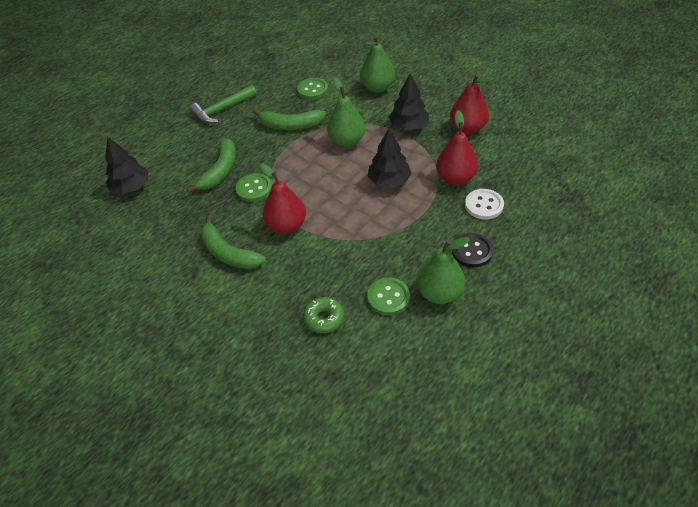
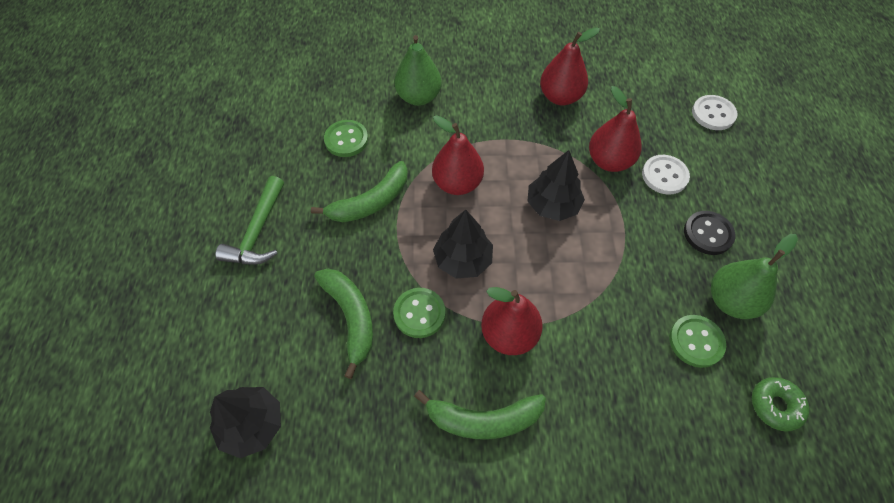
camera: 45 degrees left, 10 degrees up
(324, 318) = (667, 416): green donut -> green donut (775, 406)
(347, 141) = (457, 183): green pear -> red pear
(409, 126) = (501, 127): black tree -> black tree (463, 259)
(569, 190) = (713, 114): none -> white button

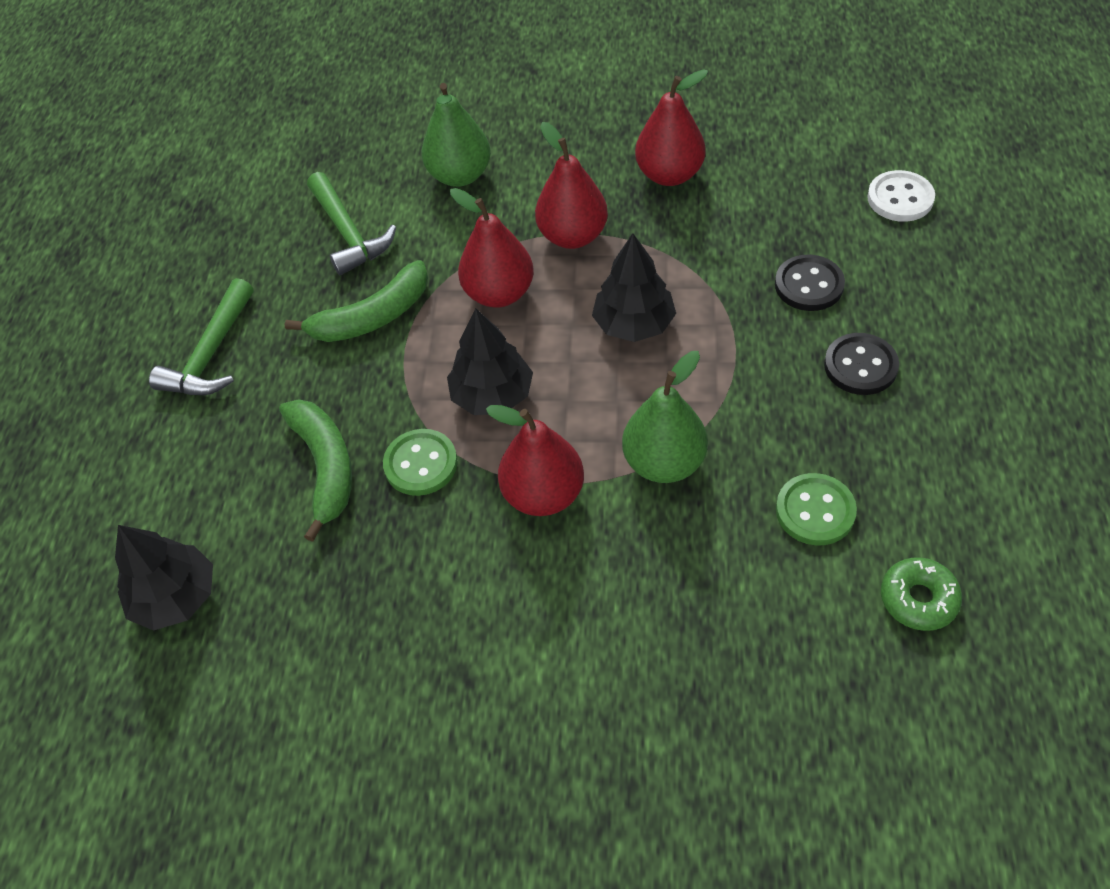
camera: 10 degrees right, 5 degrees down
(346, 140) = (348, 233): green button -> green hammer
(483, 419) = (490, 602): green banana -> none
(609, 161) = (728, 264): red pear -> red pear (573, 236)
(664, 176) = (809, 285): white button -> black button
(731, 301) = (878, 458): green pear -> green pear (664, 463)

